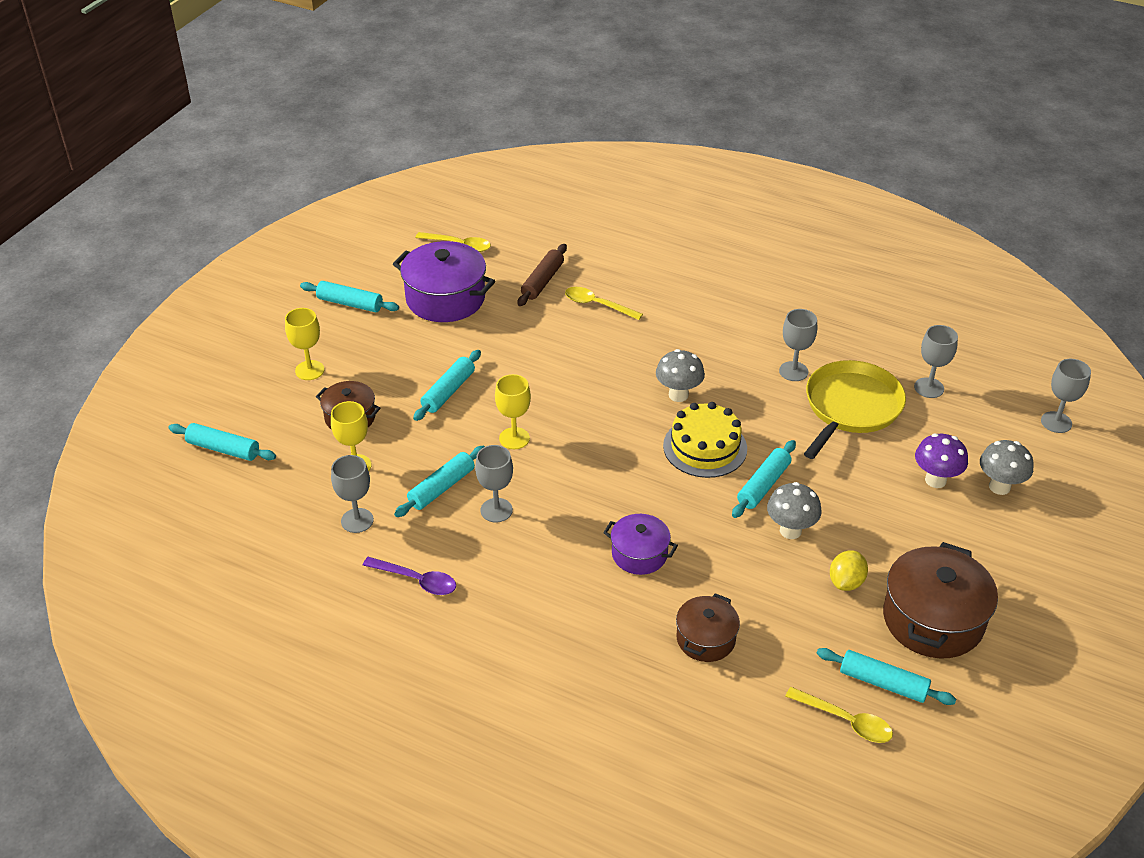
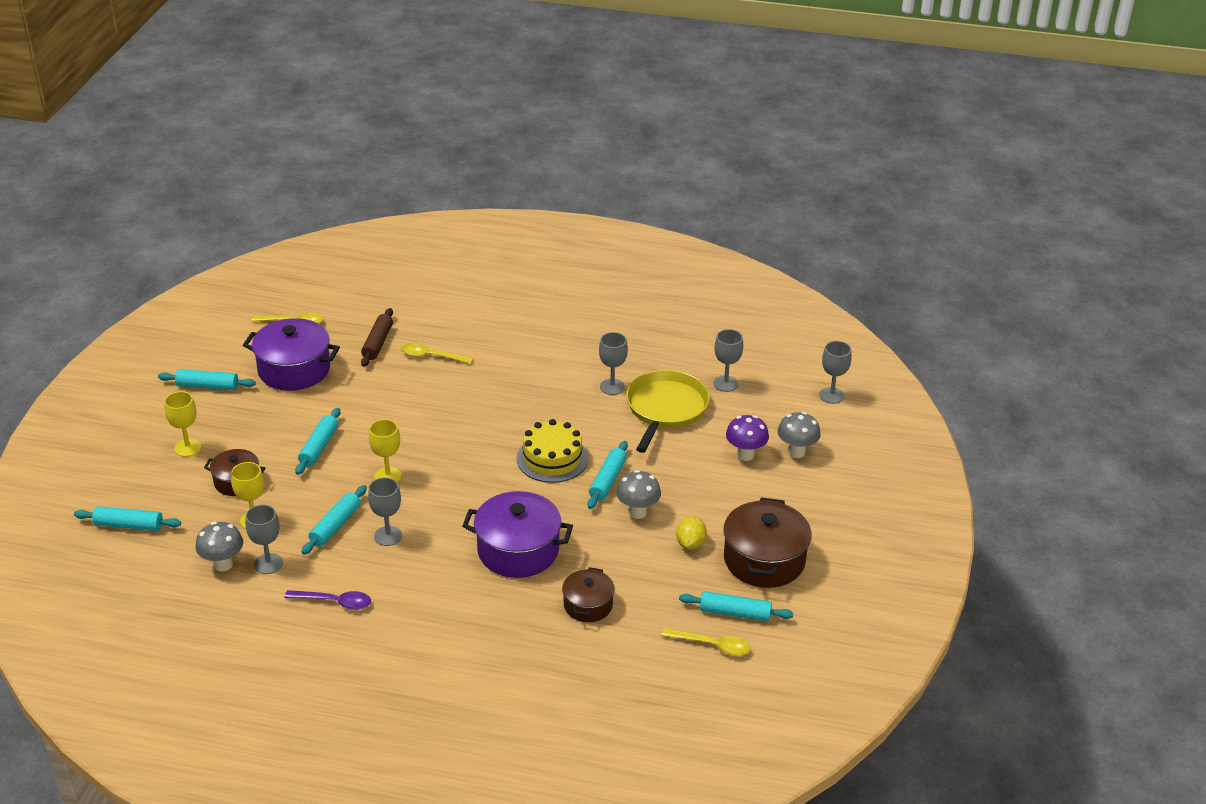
camera: 15 degrees left, 5 degrees down
(639, 554) = (518, 550): purple pot -> purple pot, size x1.72
(678, 395) = (520, 420): grey mushroom -> grey mushroom (223, 564)

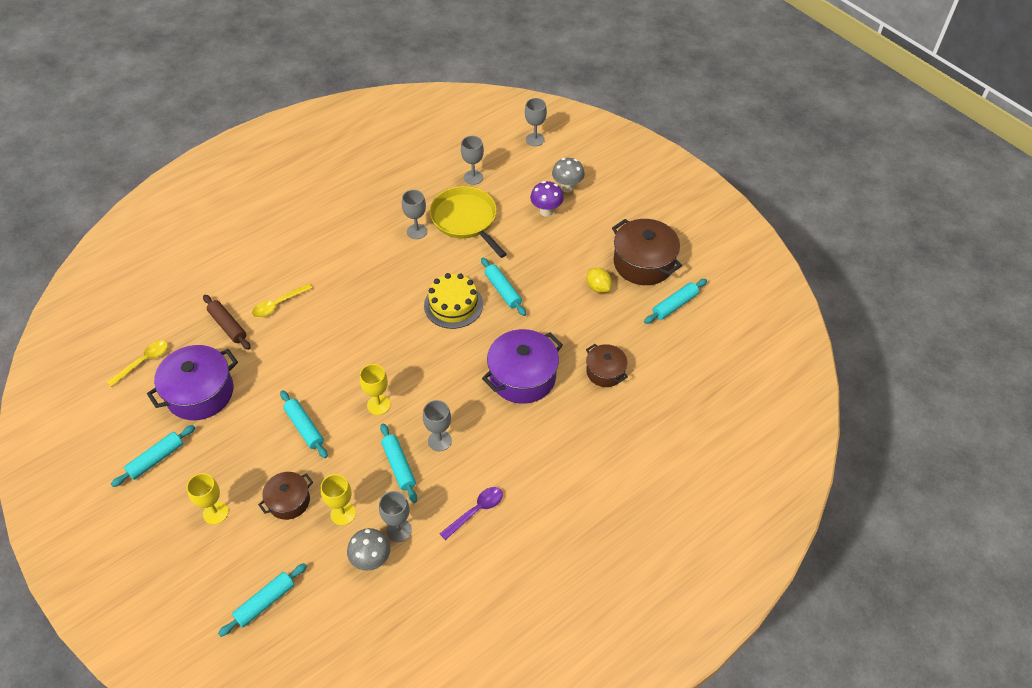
camera: 50 degrees left, 15 degrees up
(637, 512) = (546, 294): grey mushroom -> none
(712, 645) = (691, 333): yellow spoon -> none

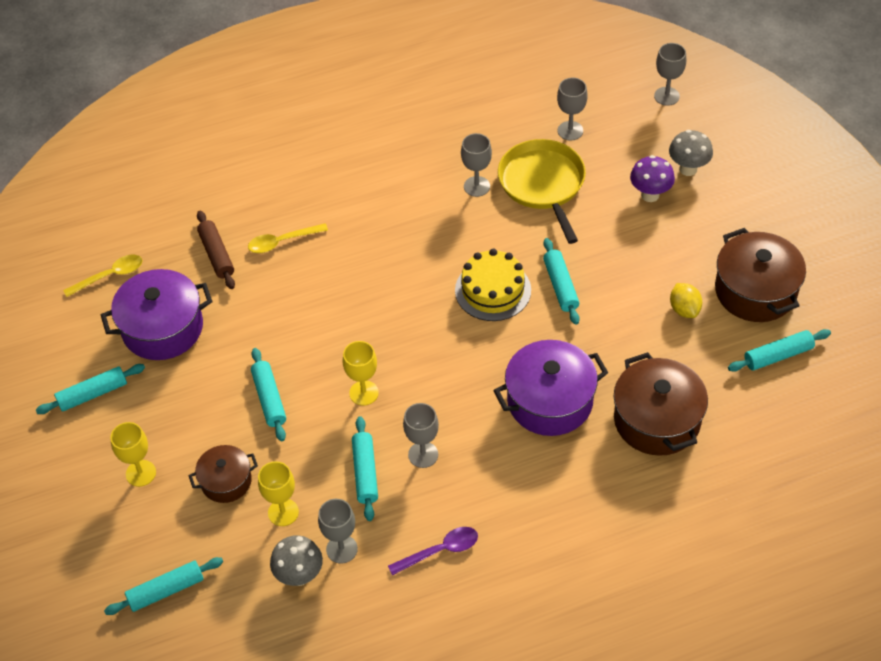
camera: 20 degrees right, 0 degrees up
(605, 372) = (657, 420): brown pot -> brown pot, size x1.72

